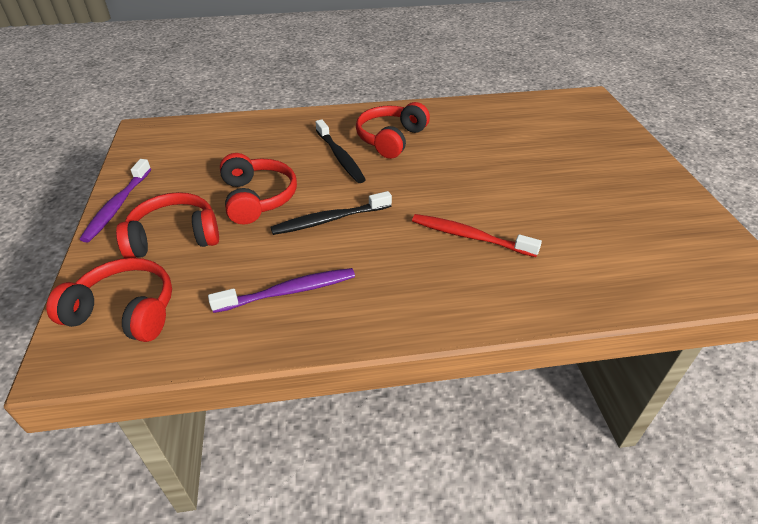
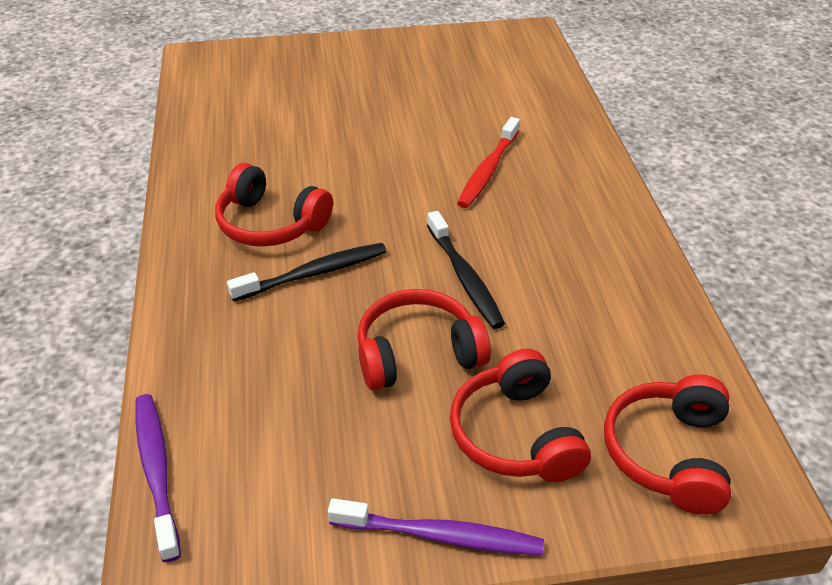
camera: 90 degrees left, 0 degrees up
(289, 291) = (600, 304): purple toothbrush -> purple toothbrush (157, 471)

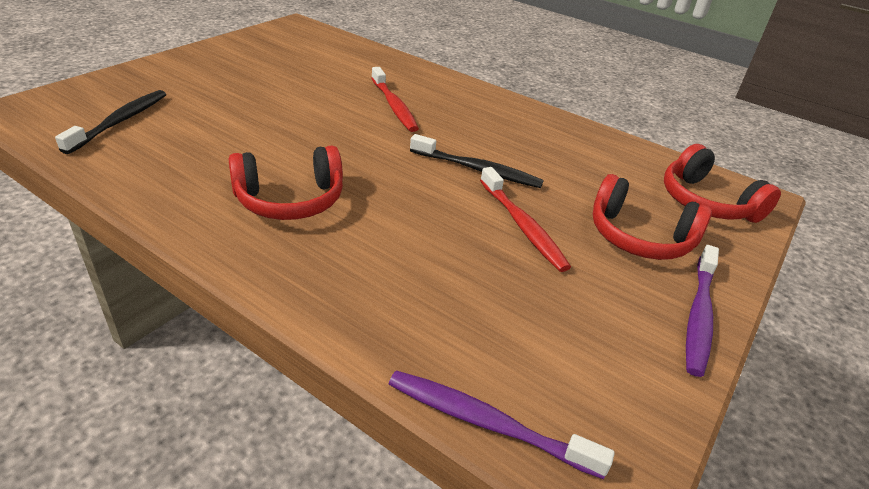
camera: 50 degrees left, 5 degrees down
(314, 273) = (378, 215): black toothbrush -> black toothbrush (120, 121)
(417, 353) = (522, 226): red headphones -> red toothbrush
(441, 535) = (699, 316): purple toothbrush -> purple toothbrush turned 150 degrees clockwise

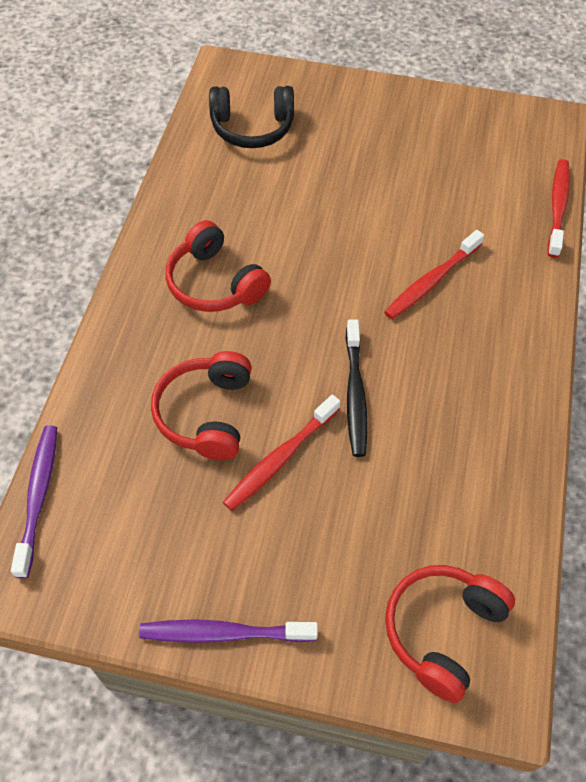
camera: 70 degrees right, 20 degrees up
(120, 121) = (252, 128): black toothbrush -> black headphones
(373, 48) = (557, 207): none -> red toothbrush
(639, 237) = (324, 565): red headphones -> red headphones (206, 414)

